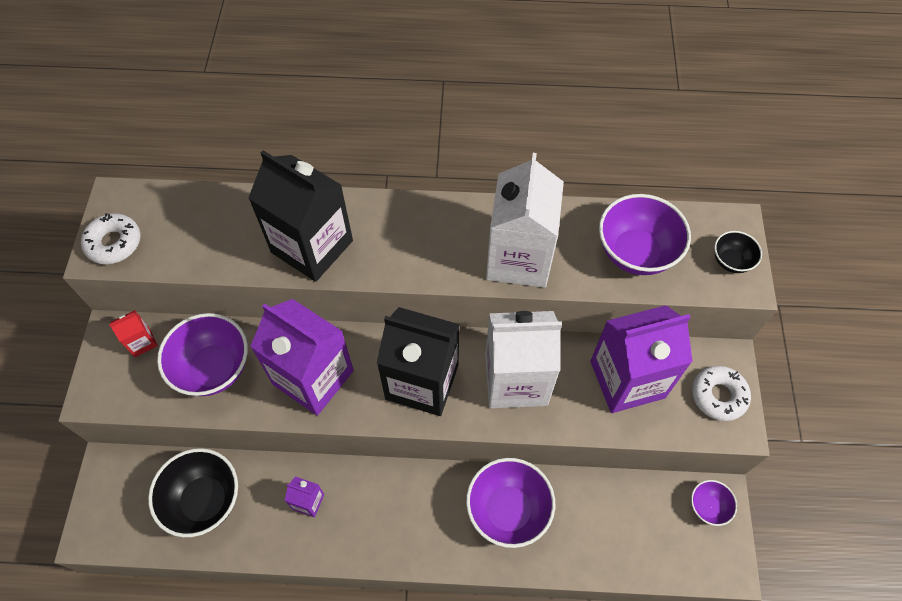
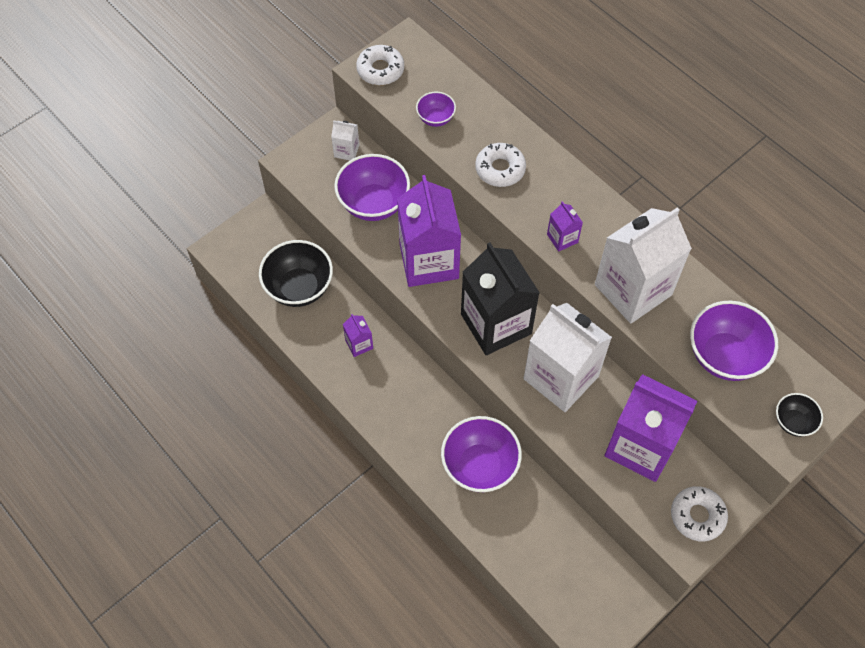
camera: 45 degrees right, 0 degrees up
(142, 342) = (346, 151): red carton -> white carton
(312, 246) = (500, 169): black carton -> white donut
(422, 263) = (562, 238): none -> purple carton
(708, 507) = (622, 594): purple bowl -> purple bowl (435, 118)

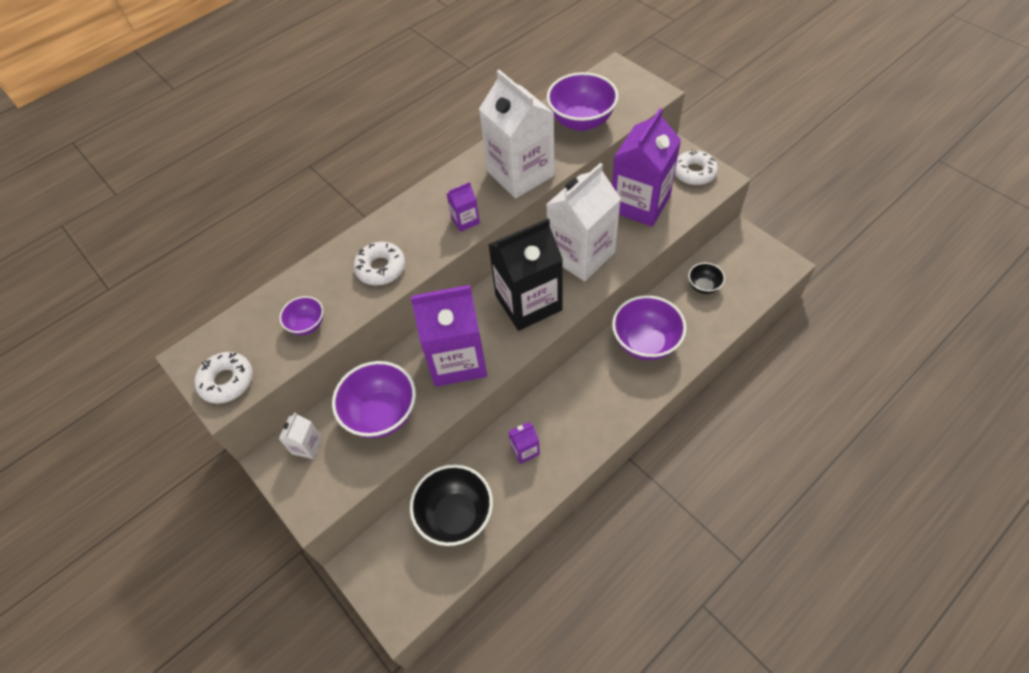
camera: 85 degrees left, 5 degrees down
(793, 422) = (635, 88): black bowl -> black bowl (703, 286)

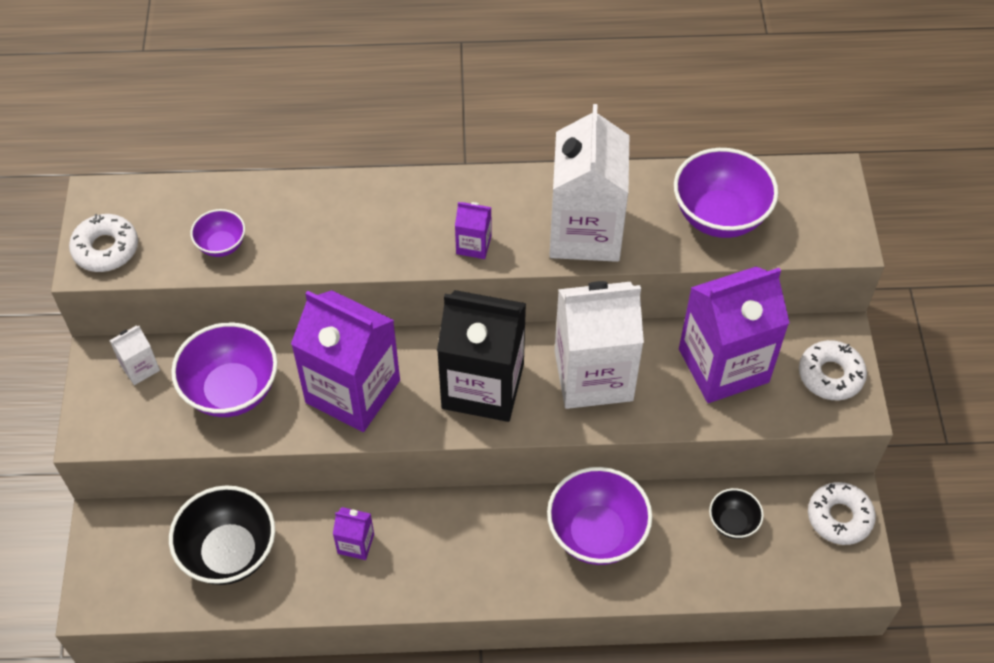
camera: 35 degrees right, 0 degrees up
(381, 268) = (342, 236): white donut -> white donut (839, 517)

